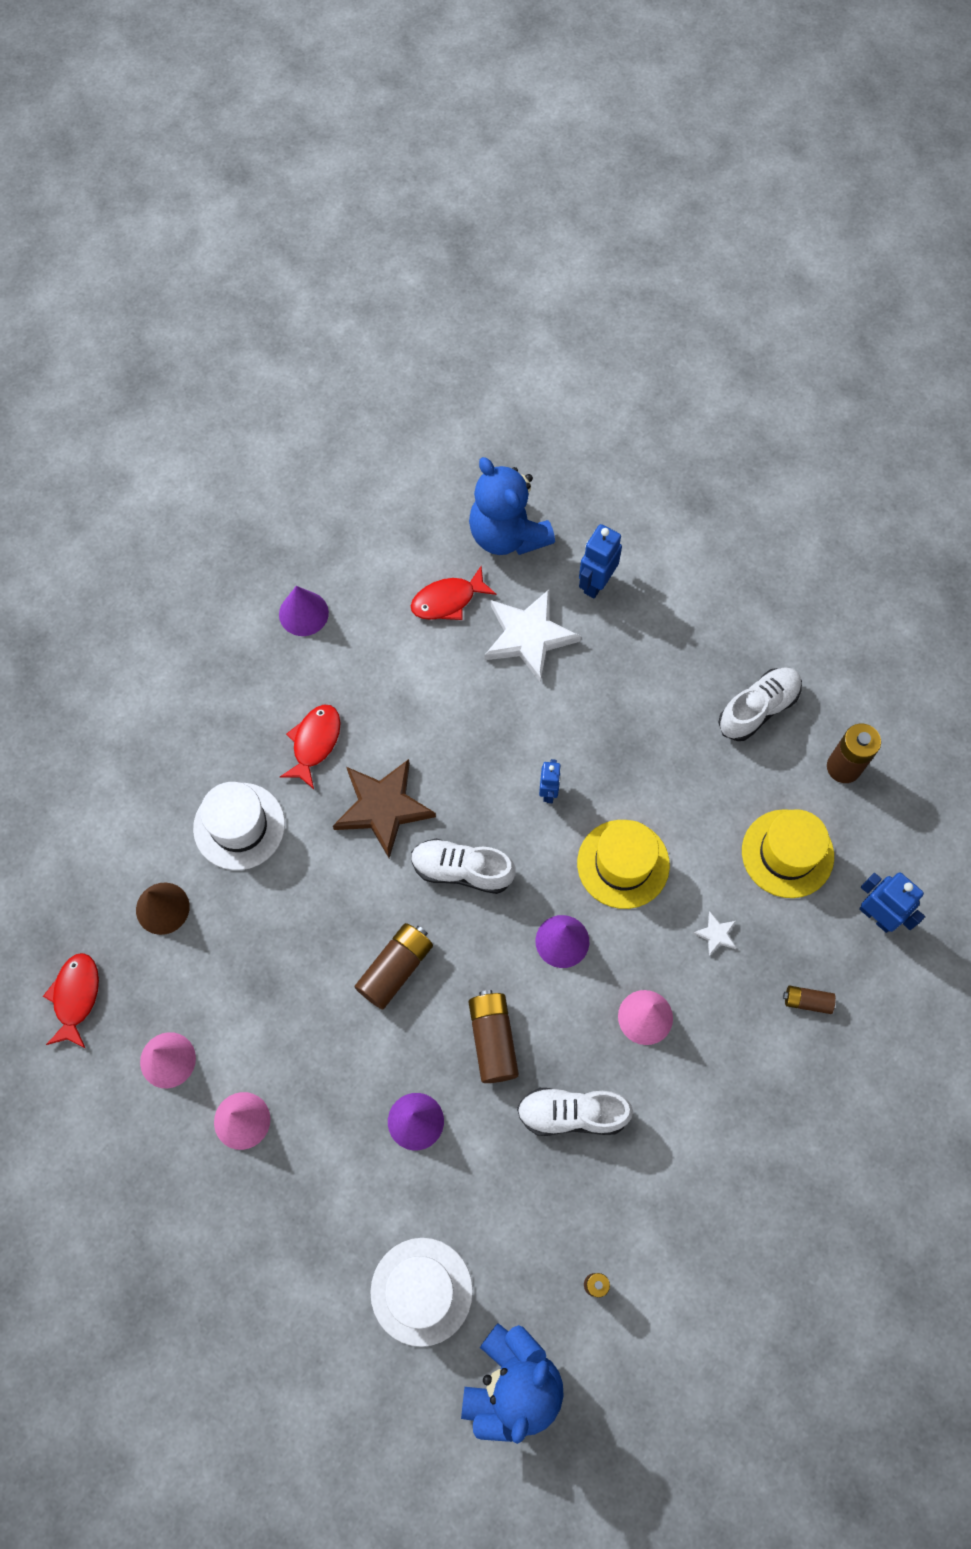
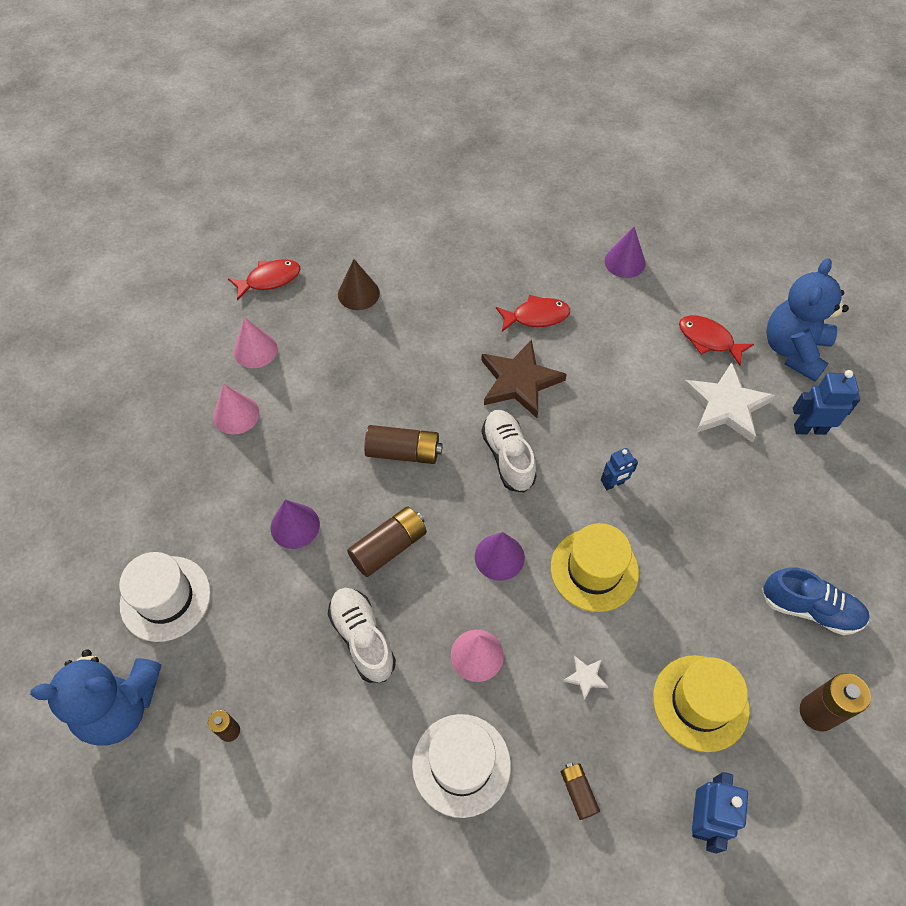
camera: 60 degrees right, 10 degrees down
(239, 826) = (444, 305): white hat -> white hat (461, 764)
(758, 709) = (809, 608): white shoe -> blue shoe

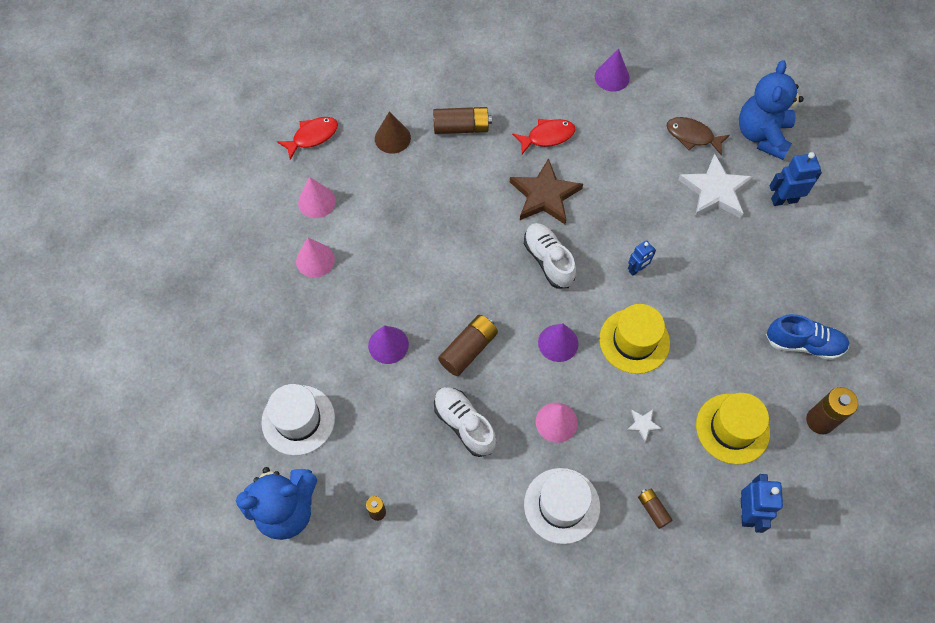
camera: 10 degrees left, 5 degrees up
(403, 452) = (462, 270): brown battery -> brown battery (461, 127)
(708, 340) = (692, 136): red fish -> brown fish

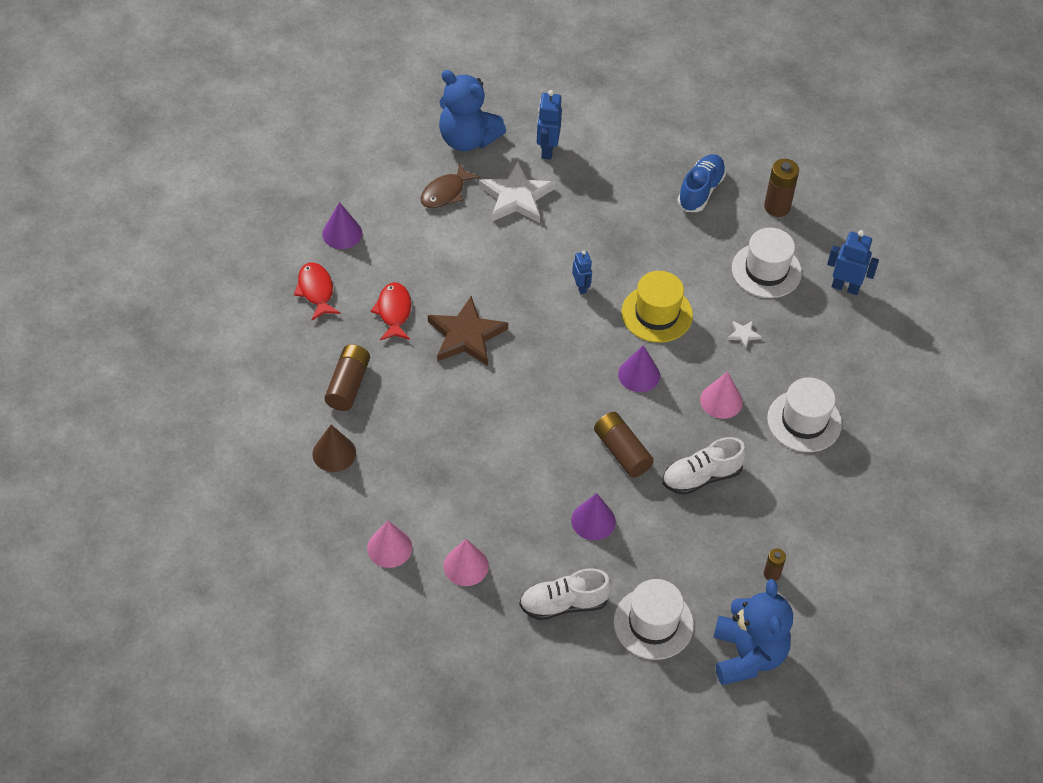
camera: 75 degrees left, 10 degrees down
(312, 137) = (297, 532): red fish -> red fish (316, 291)
(548, 260) = (544, 355): white shoe -> white shoe (564, 604)
(653, 509) = (826, 353): brown battery -> none
(732, 428) = (766, 270): yellow hat -> white hat

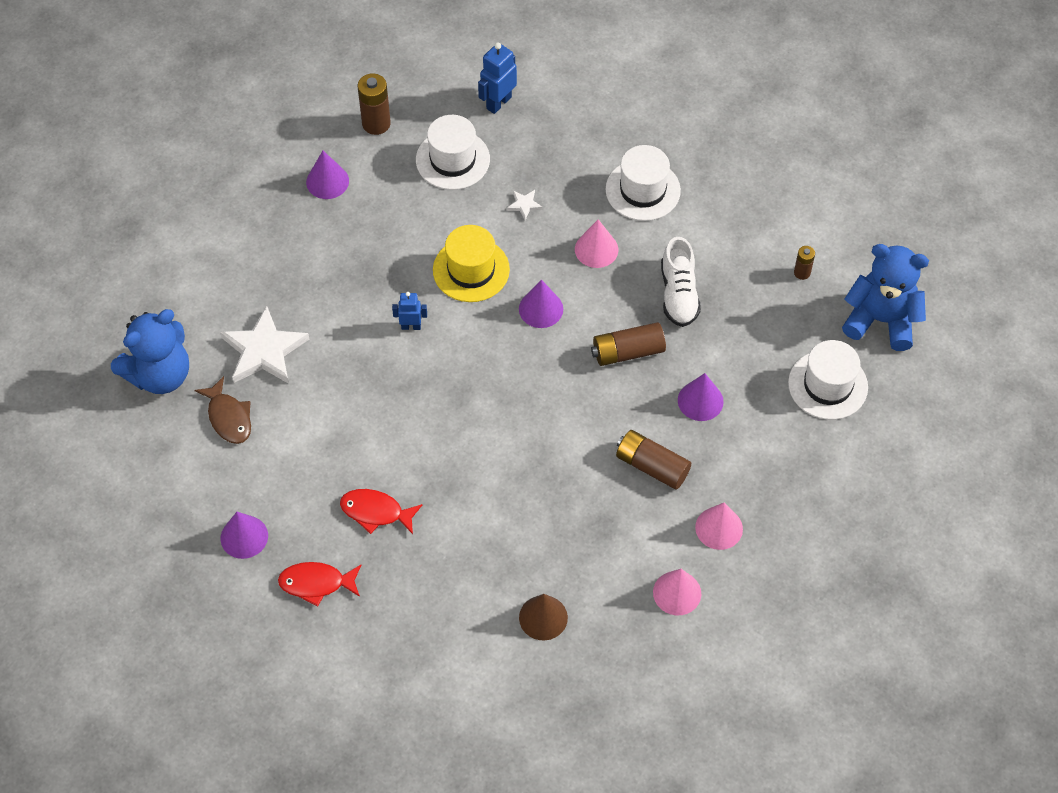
camera: 70 degrees left, 5 degrees up
(348, 385) = (458, 582): brown battery -> brown battery (652, 466)
(466, 335) = (434, 450): brown star -> none
(547, 150) = (210, 302): blue robot -> none
(564, 604) = (786, 453): white shoe -> none
(700, 191) = (327, 181): blue shoe -> purple cone

